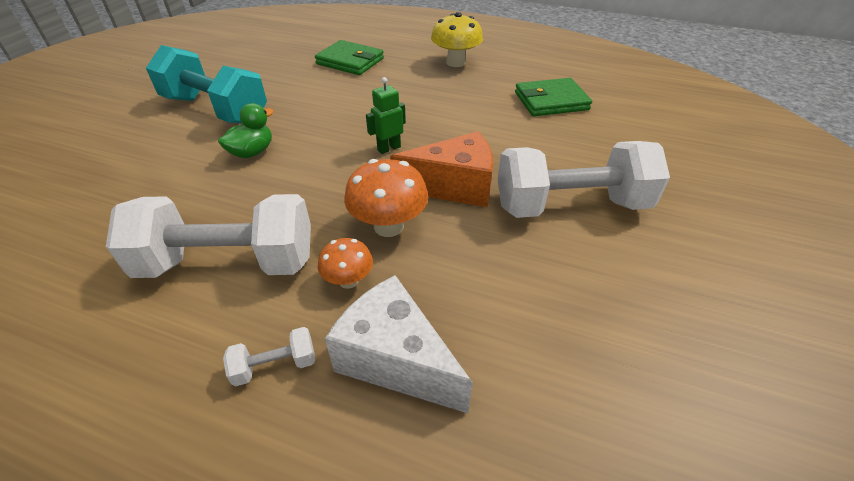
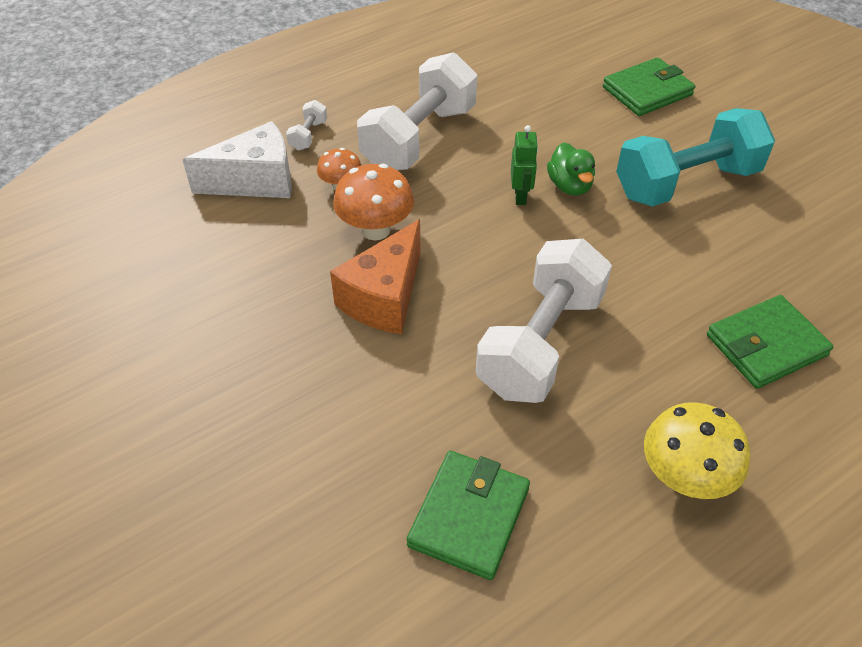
camera: 125 degrees right, 5 degrees up
(80, 155) = (647, 91): none -> green wallet
(389, 148) = (494, 282): green robot -> green robot (520, 196)
(570, 205) = (273, 367): white dumbbell -> white dumbbell (540, 343)

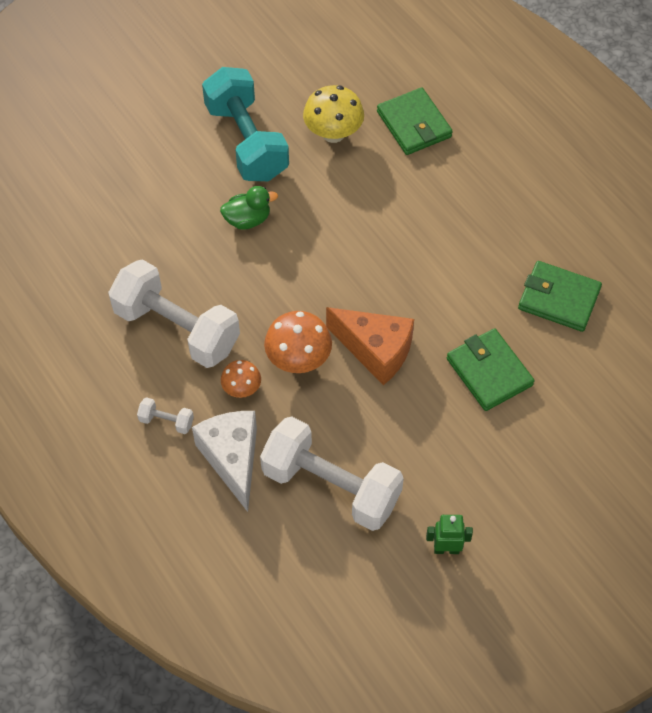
camera: 90 degrees left, 10 degrees up
(520, 196) = (259, 255): green robot -> green robot (446, 549)
(540, 343) = (417, 251): white dumbbell -> white dumbbell (331, 486)
(647, 91) = (120, 150): green wallet -> green wallet (489, 372)
(684, 477) = (520, 185): yellow mushroom -> yellow mushroom (333, 133)

